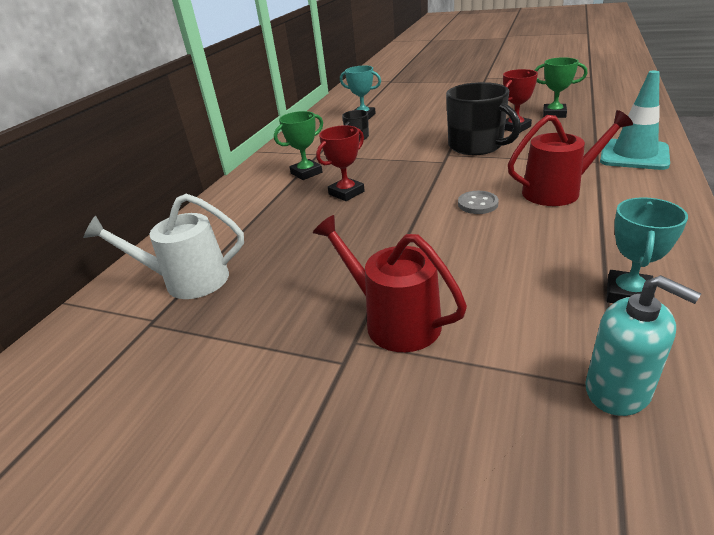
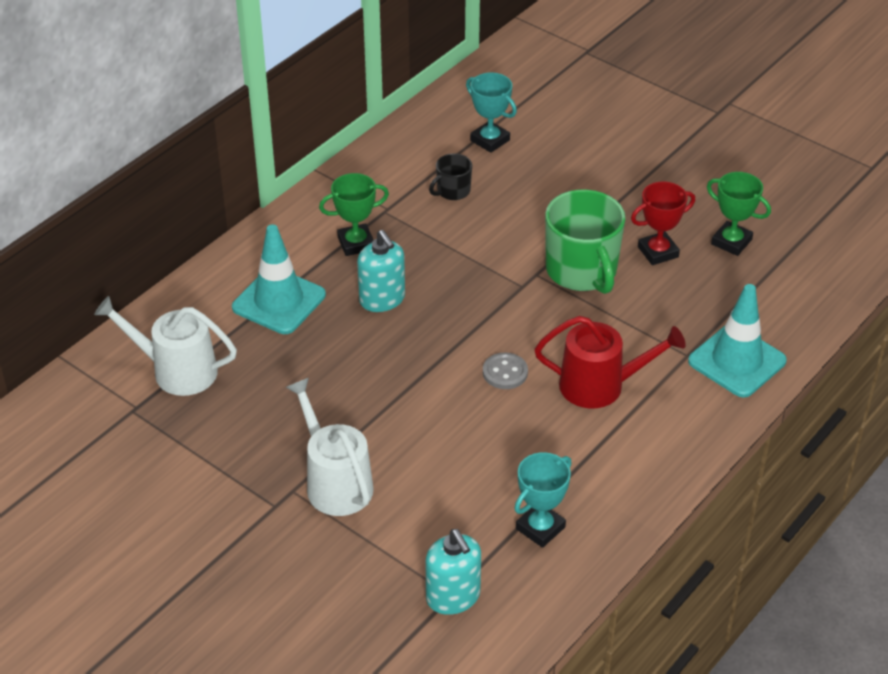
camera: 15 degrees right, 10 degrees up
(263, 214) = (279, 301): none -> turquoise traffic cone
(346, 193) = (382, 299): red trophy -> turquoise soap dispenser
(394, 321) = (335, 483): red watering can -> white watering can
(476, 146) = (582, 271): black mug -> green mug

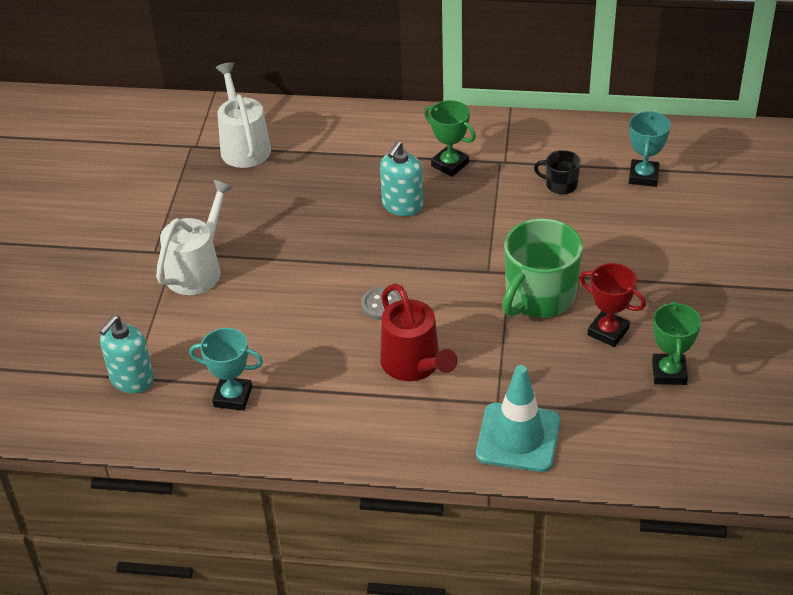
camera: 60 degrees right, 0 degrees up
(279, 301) = (353, 158): turquoise traffic cone -> none

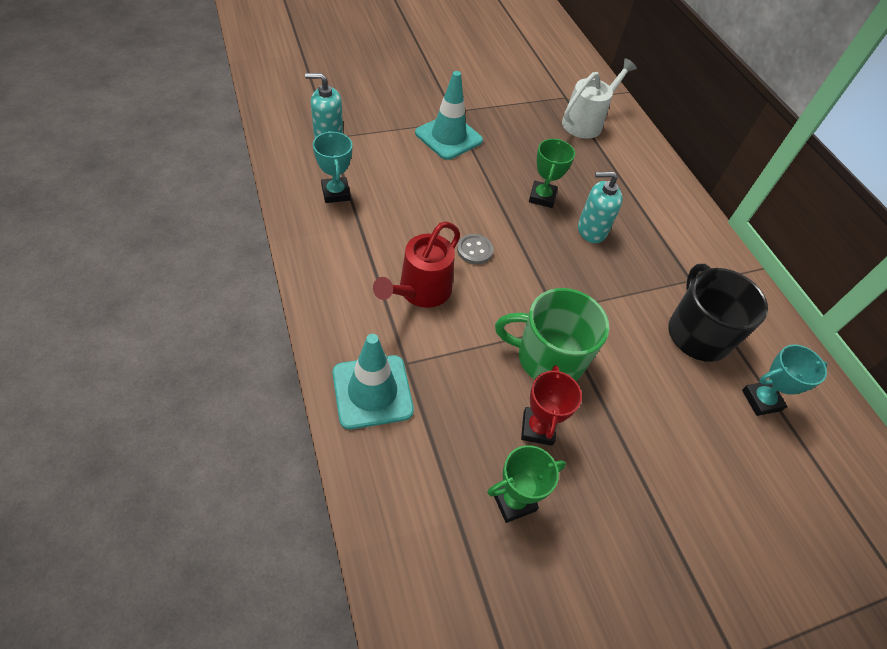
camera: 55 degrees right, 10 degrees up
(197, 269) = (448, 137): white watering can -> turquoise traffic cone
(450, 164) = (660, 247): green trophy -> green trophy (542, 197)
(560, 185) = (697, 334): black mug -> black mug, size x2.05

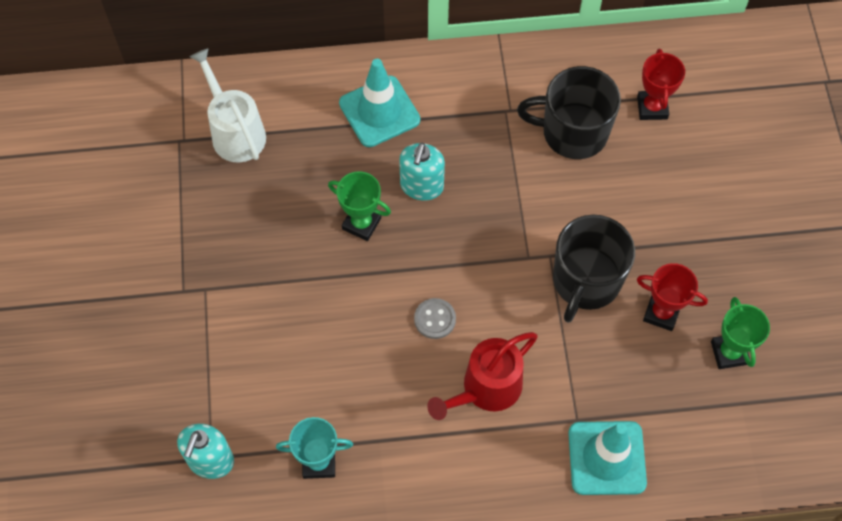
camera: 70 degrees left, 10 degrees up
(420, 291) = (486, 389): red watering can -> red watering can turned 90 degrees clockwise
(448, 137) = (235, 307): turquoise traffic cone -> turquoise traffic cone (379, 111)
(548, 358) = (586, 281): green mug -> black mug
(761, 400) = (652, 108): turquoise trophy -> red trophy

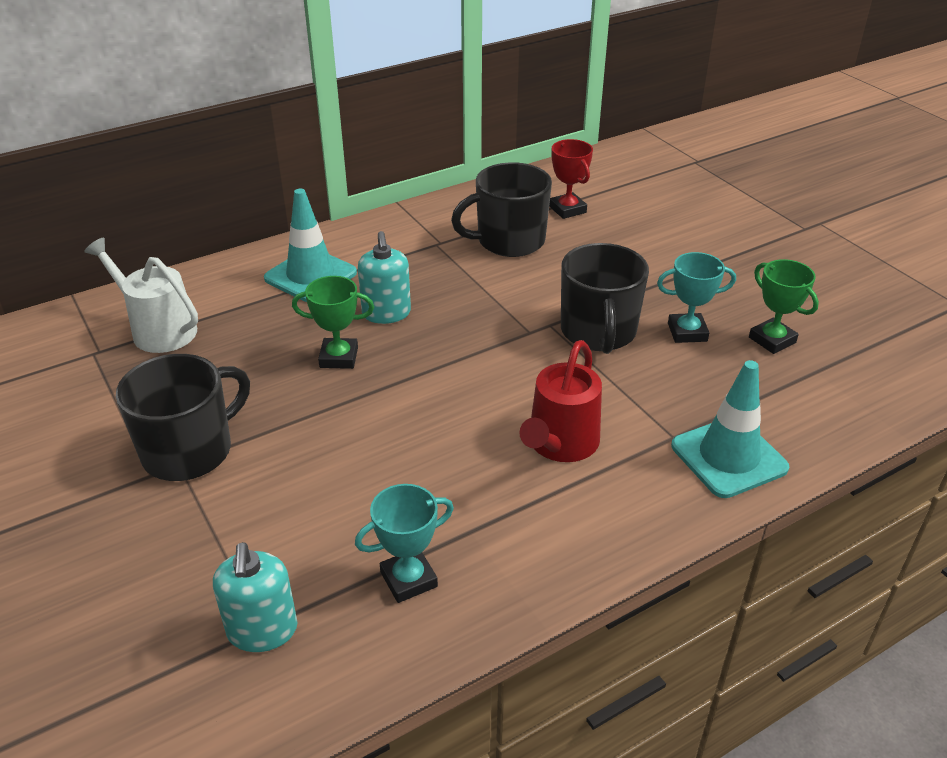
camera: 25 degrees left, 25 degrees down
(216, 278) = (189, 451): none -> black mug
(435, 319) = (465, 406): grey button -> none
(661, 313) = (687, 332): red trophy -> turquoise trophy

